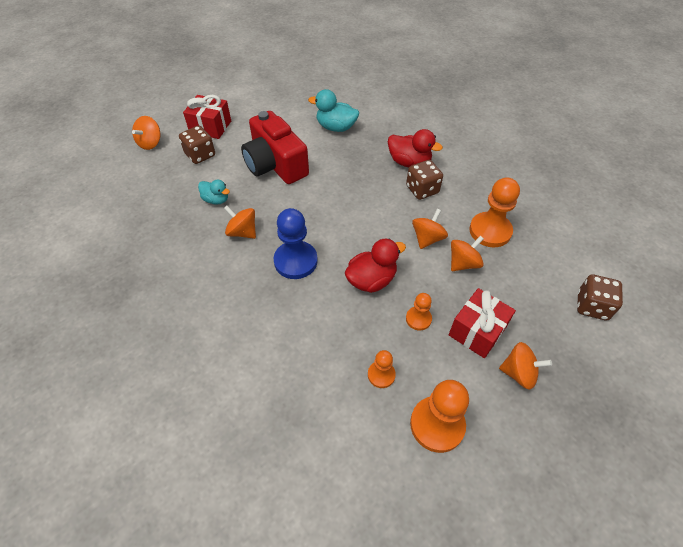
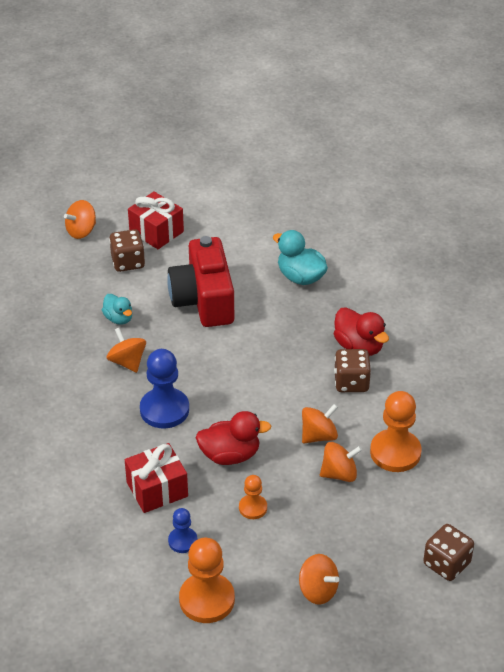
camera: 25 degrees right, 10 degrees down
(381, 375) = (182, 541): orange pawn -> blue pawn
(477, 331) = (304, 540): red gift -> red gift (157, 489)

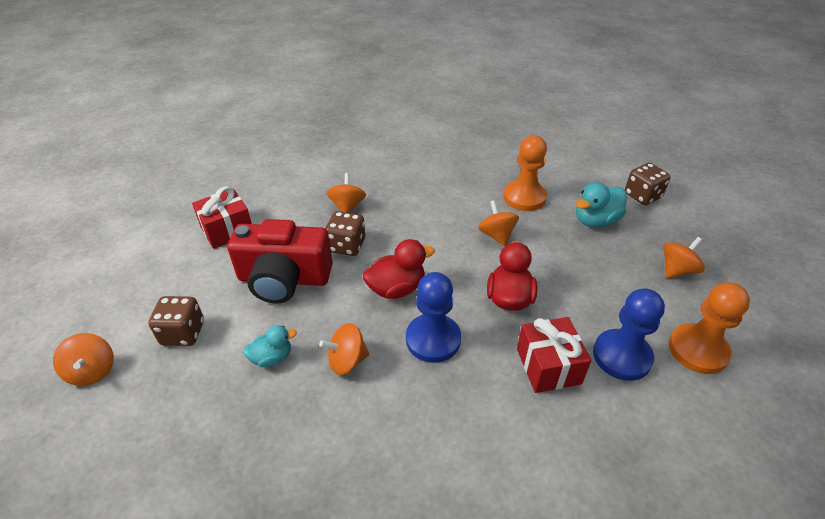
camera: 75 degrees left, 0 degrees up
(156, 232) = (151, 299): red gift -> red gift (227, 230)
(182, 541) = (622, 356): blue pawn -> blue pawn, size x1.84
(253, 508) = (579, 294): orange pawn -> none
(300, 277) = (293, 208): turquoise duck -> turquoise duck (595, 221)
(339, 474) = (543, 232): orange spinning top -> orange spinning top (347, 206)
(351, 382) = (438, 205): brown dice -> brown dice (347, 246)
(359, 347) = (398, 192): red duck -> red duck (396, 288)

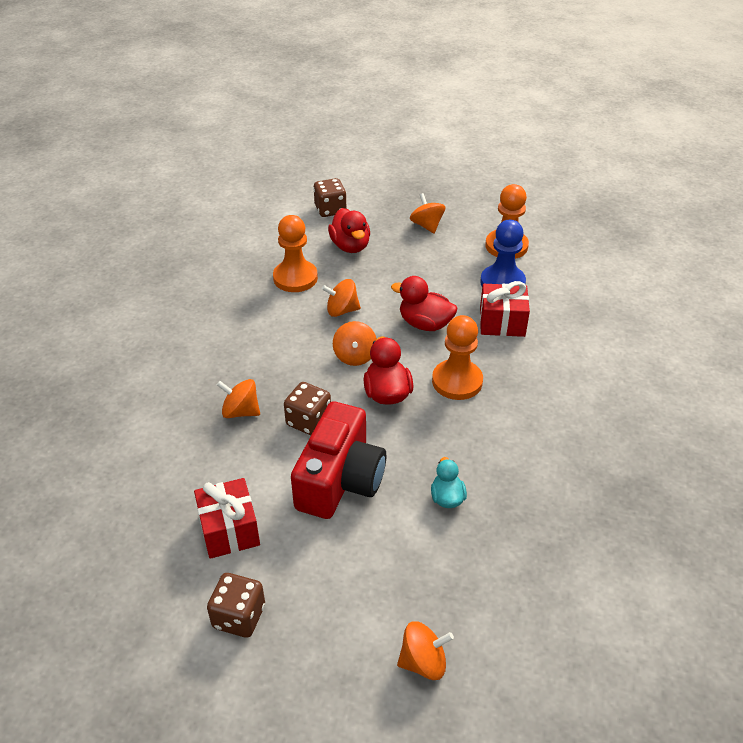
camera: 75 degrees left, 0 degrees up
(183, 333) = (391, 575): brown dice -> brown dice (239, 617)
(347, 361) = (465, 442): orange spinning top -> orange spinning top (355, 356)
(433, 339) = (457, 381): blue pawn -> orange pawn
(595, 221) = (350, 246): turquoise duck -> red duck

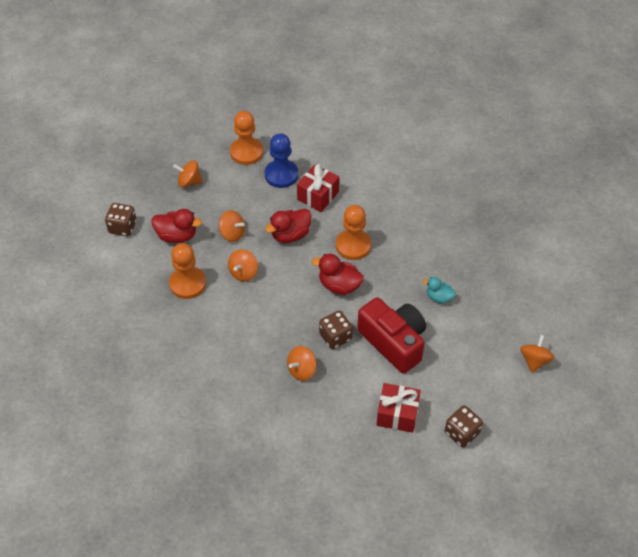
camera: 60 degrees left, 10 degrees up
(355, 356) = (293, 286): orange spinning top -> orange spinning top (232, 234)

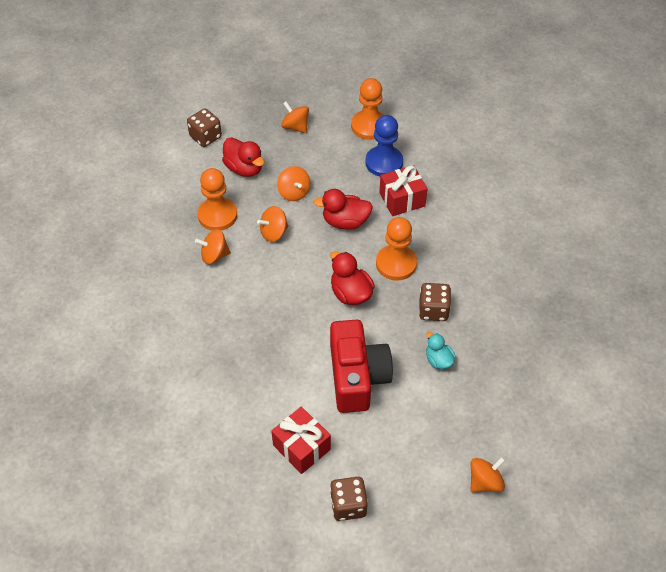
camera: 35 degrees right, 0 degrees up
(302, 370) = (249, 351): orange spinning top -> orange spinning top (214, 255)
(335, 337) = (306, 339): brown dice -> brown dice (433, 310)

